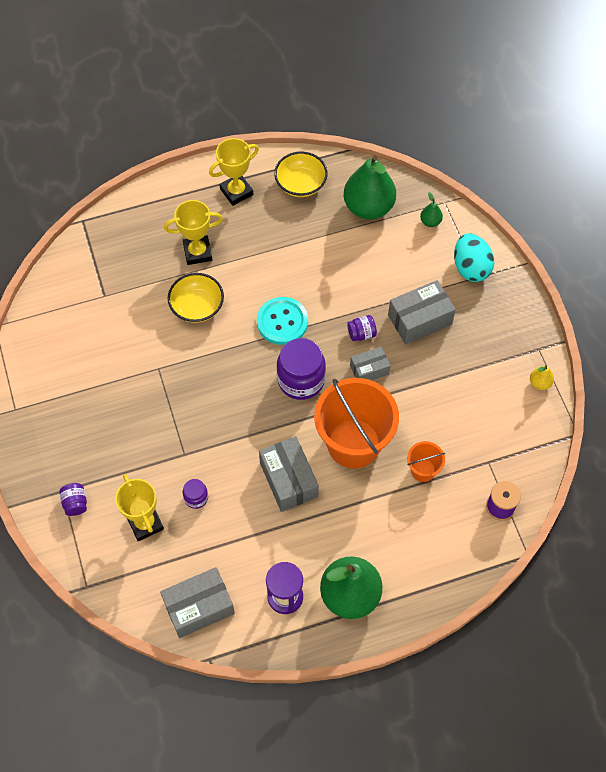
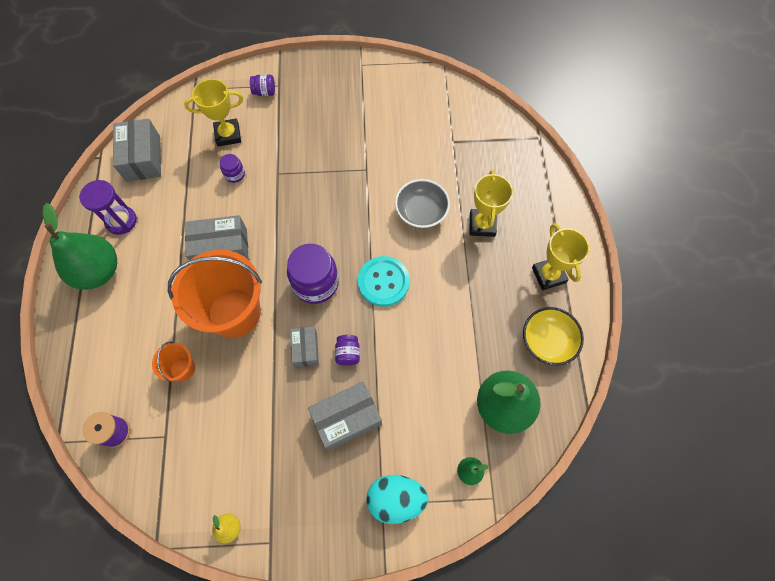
camera: 105 degrees right, 5 degrees up
(197, 306) = (421, 212): yellow bowl -> grey bowl
(420, 319) = (346, 418): grey box -> grey box turned 75 degrees clockwise

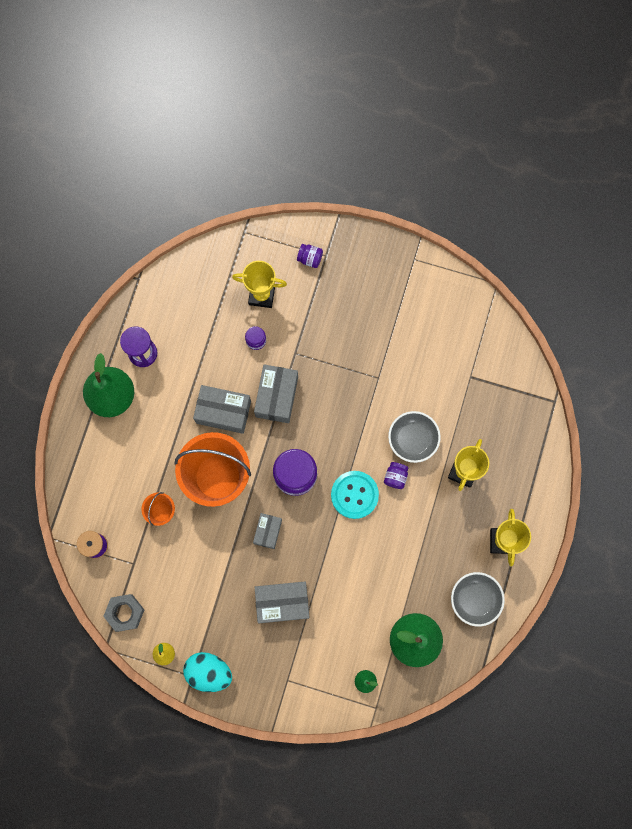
camera: 20 degrees right, 10 degrees up
(143, 158) = (177, 294): grey box -> grey box (277, 397)
(169, 496) = (125, 613): none -> grey nut
(348, 353) = (302, 548): purple jar -> purple jar (395, 477)
(396, 499) = (299, 680): turquoise egg -> turquoise egg (209, 671)
(547, 341) = (475, 599): yellow bowl -> grey bowl

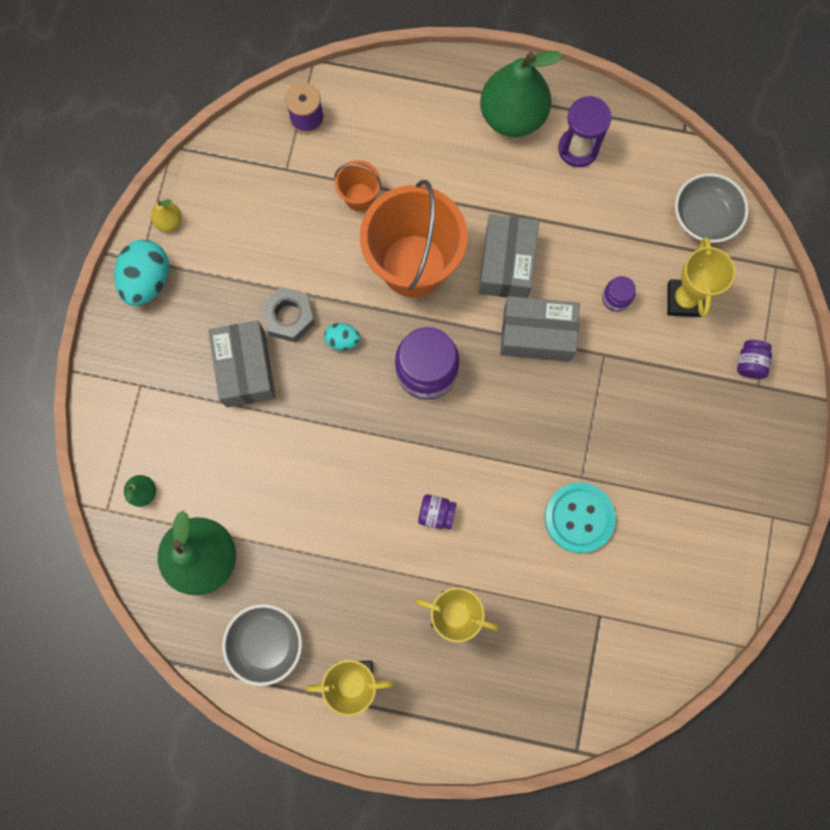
camera: 85 degrees right, 0 degrees up
(125, 613) = (220, 165): grey nut -> grey nut (289, 317)
(268, 531) = (342, 340): grey box -> turquoise egg
(354, 495) = (405, 456): turquoise button -> turquoise button (579, 518)
(412, 439) = (494, 535): grey bowl -> grey bowl (704, 217)

